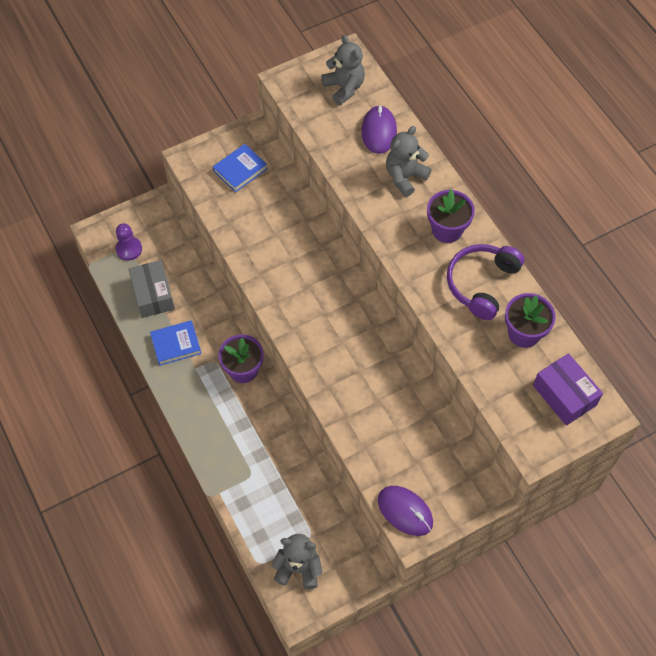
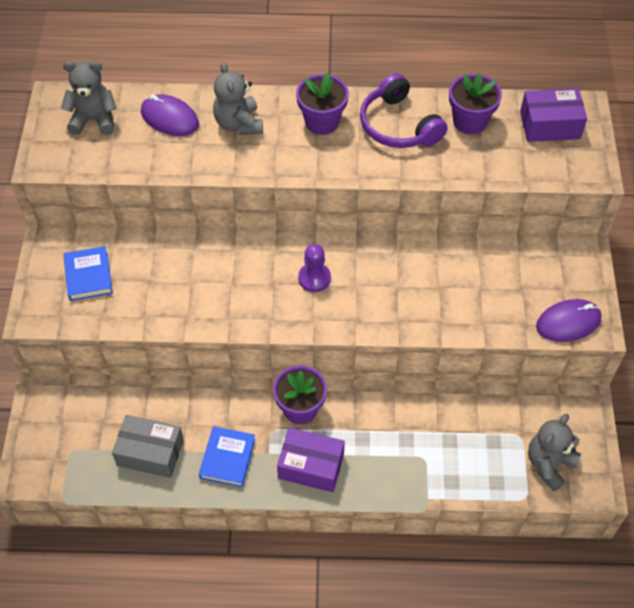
camera: 60 degrees left, 5 degrees down
(129, 249) = (74, 450): purple pawn -> purple pawn (314, 278)
(200, 401) = (311, 466): none -> purple box

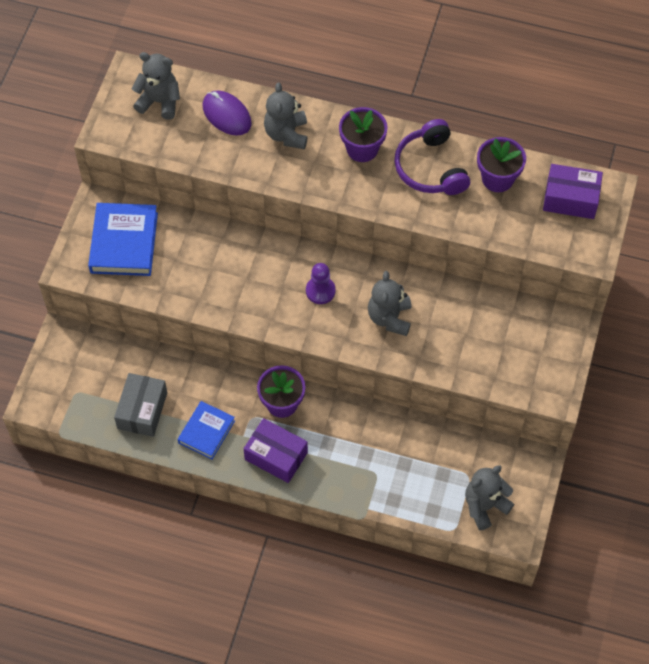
camera: 15 degrees right, 5 degrees up
(88, 276) = (124, 243): blue book -> blue book, size x1.57
(150, 452) = (142, 410): grey box -> grey box turned 75 degrees clockwise
(396, 289) = (389, 318): none -> grey teddy bear
(568, 322) = (533, 385): purple mouse -> none

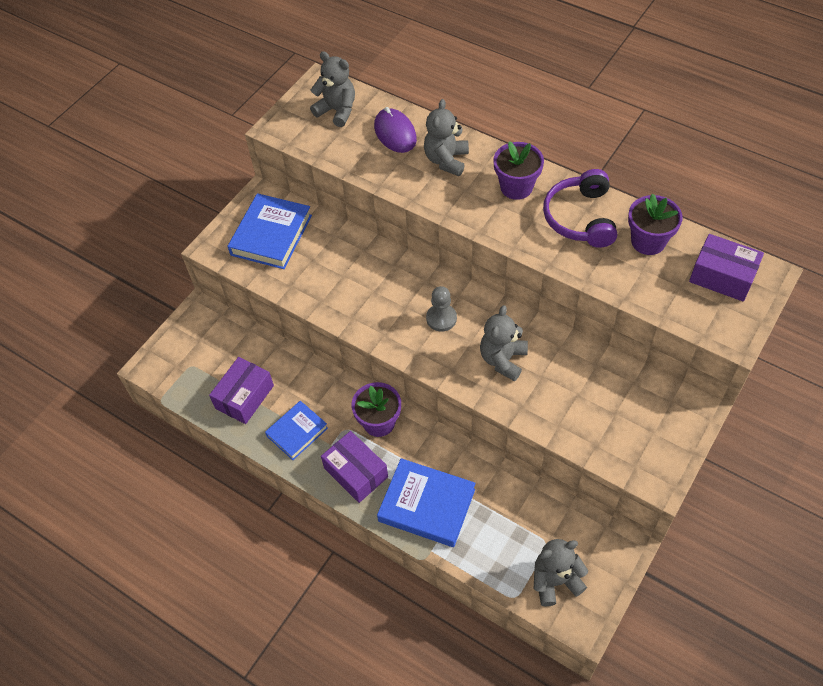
camera: 20 degrees right, 5 degrees down
(142, 410) = (244, 397): grey box -> purple box
(320, 291) = (441, 318): purple pawn -> grey pawn
(351, 469) = (427, 505): none -> blue book

